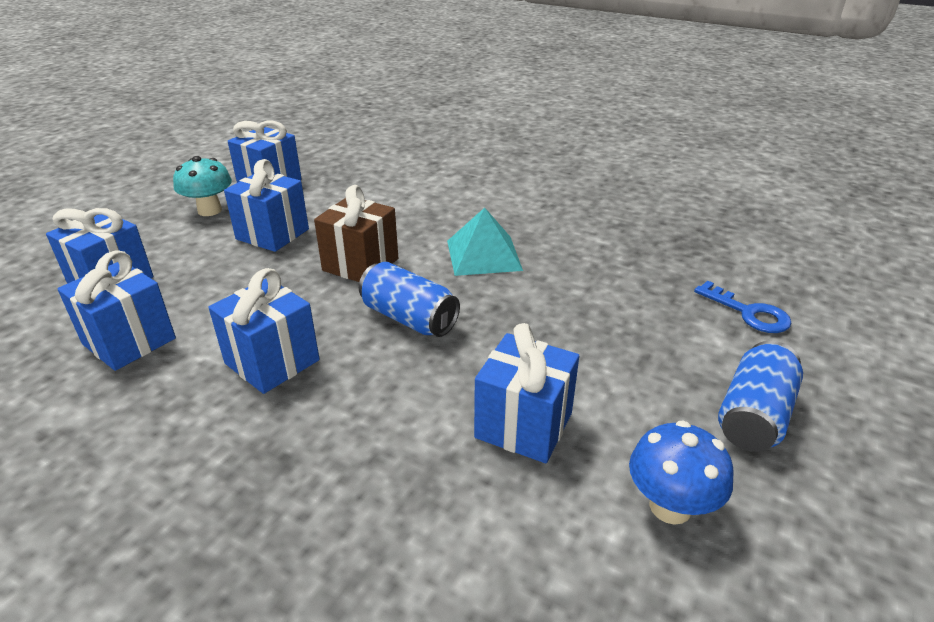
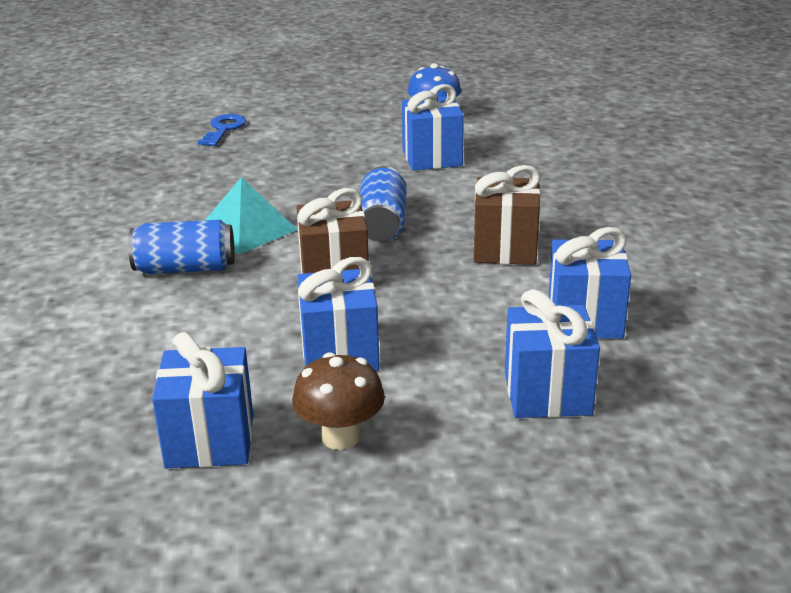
camera: 125 degrees left, 5 degrees down
(209, 210) = (340, 437): turquoise mushroom -> brown mushroom
(272, 362) = (505, 249): blue gift -> brown gift
(754, 415) = (337, 113): blue can -> blue can (185, 268)

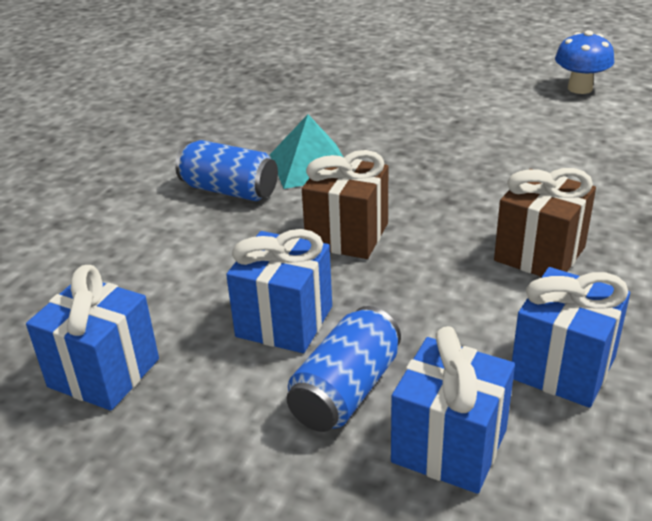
camera: 30 degrees right, 5 degrees up
(223, 129) = (373, 61): blue key -> none
(340, 437) = (210, 415): brown mushroom -> none
(382, 224) = (437, 192): blue can -> blue can (346, 391)
(432, 158) = (543, 131): blue gift -> none

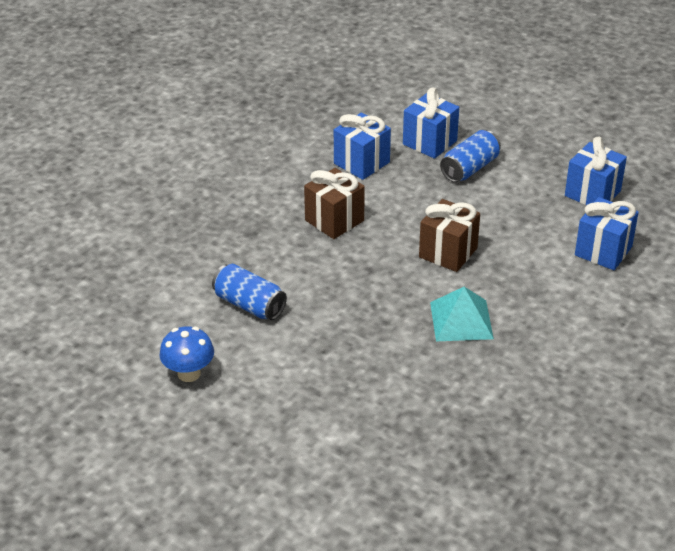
camera: 170 degrees left, 5 degrees up
(229, 190) = (527, 305): blue can -> blue can (249, 305)
(284, 321) = (496, 205): blue gift -> blue gift (603, 251)

